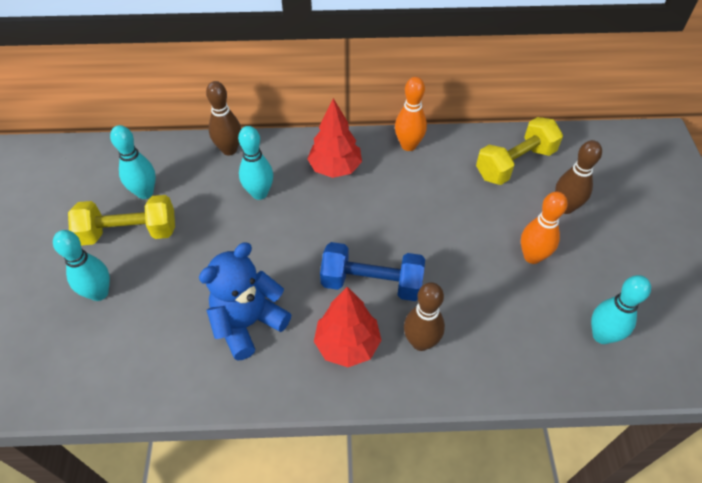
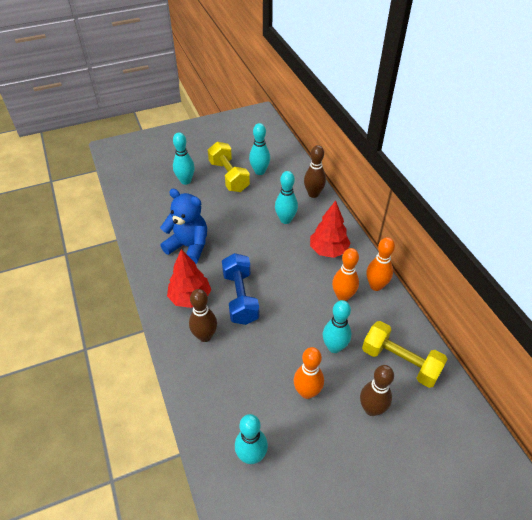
camera: 70 degrees right, 5 degrees down
(412, 179) = (343, 296): none -> orange bowling pin
(480, 212) = (334, 347): none -> turquoise bowling pin

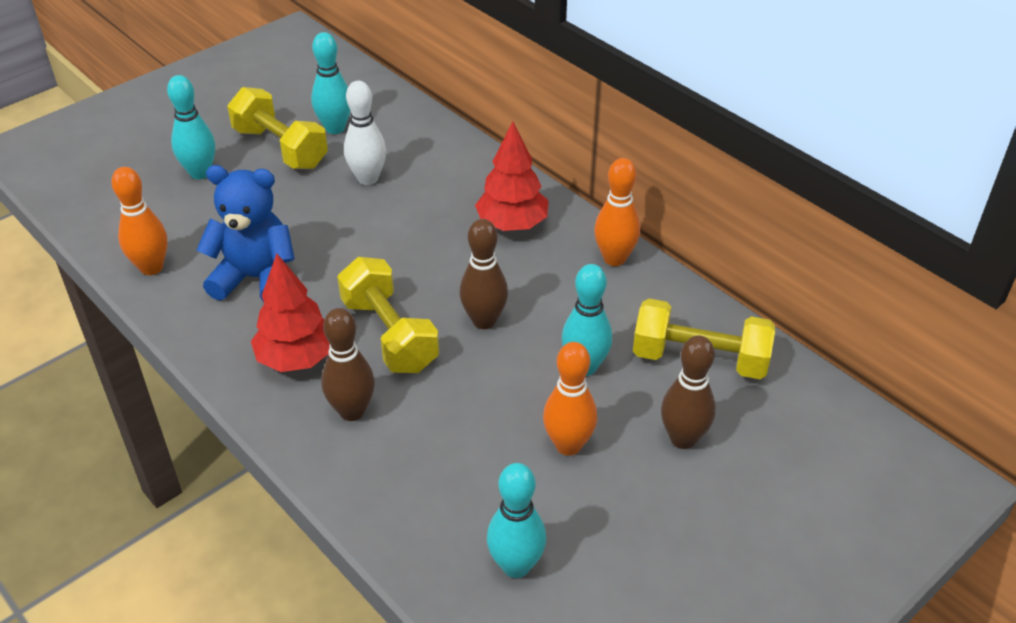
camera: 20 degrees left, 5 degrees down
(240, 297) = (389, 335): blue dumbbell -> yellow dumbbell
(264, 204) = (368, 178): none -> white bowling pin
(285, 220) = (416, 195): turquoise bowling pin -> none
(313, 194) = (448, 143): brown bowling pin -> brown bowling pin (484, 321)
(343, 296) = (566, 288): orange bowling pin -> orange bowling pin (151, 267)

